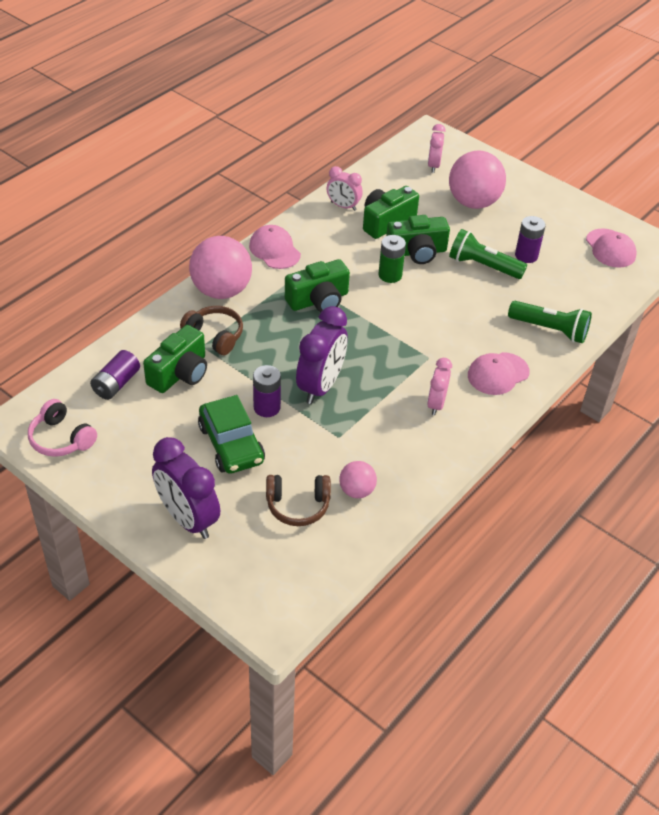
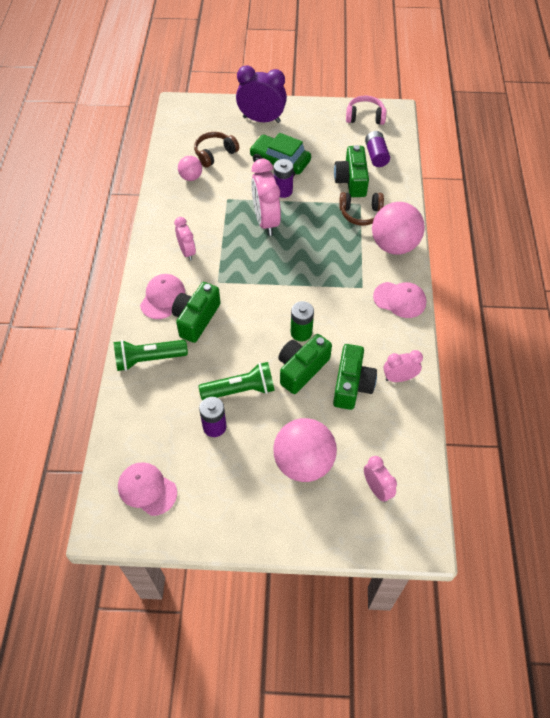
camera: 145 degrees right, 10 degrees up
(318, 300) = (328, 278): green camera -> green camera (196, 319)
(320, 386) = (266, 221): purple clock -> pink clock

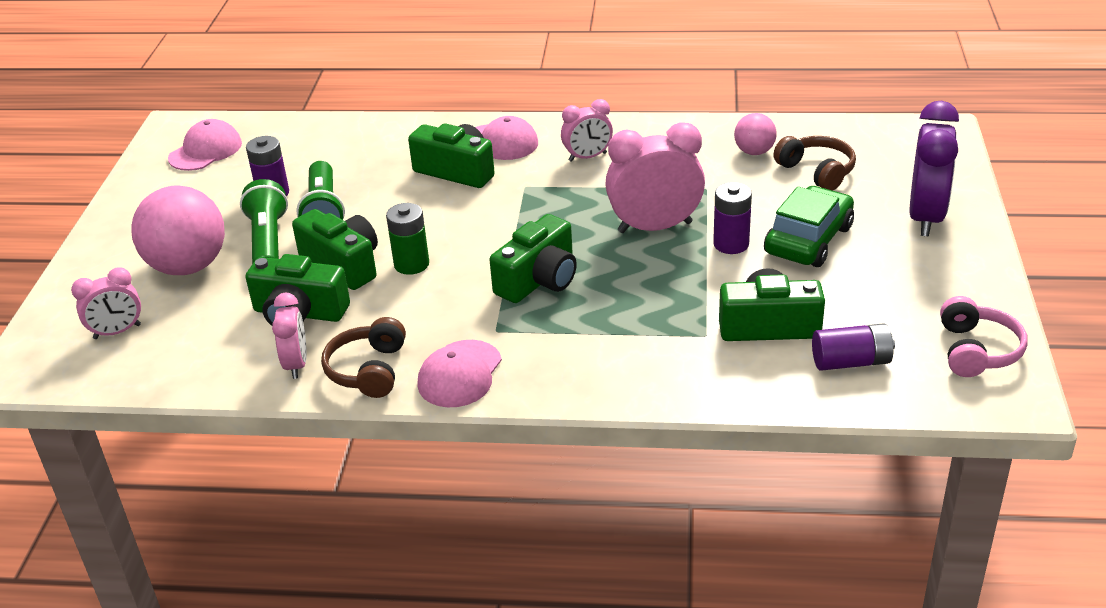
camera: 95 degrees right, 20 degrees down
(148, 359) = (395, 139): green flashlight -> green flashlight (268, 241)
(316, 270) = (539, 280): none -> green camera
(360, 213) = (677, 334): brown headphones -> brown headphones (368, 370)
(394, 245) = (593, 374): pink ball -> none

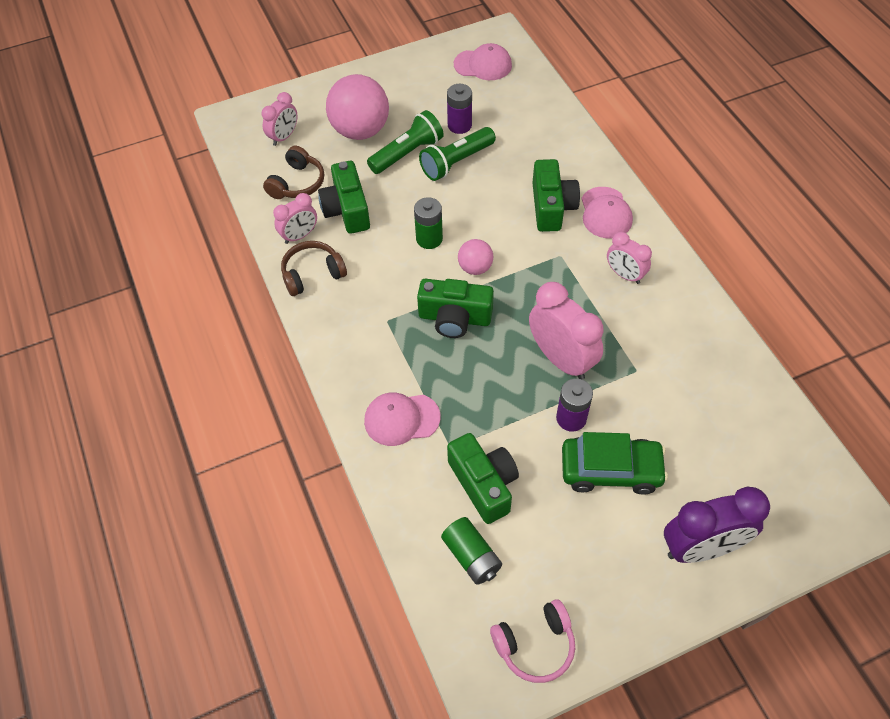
camera: 60 degrees right, 20 degrees up
(117, 332) = (284, 137): pink clock -> pink clock turned 90 degrees counterclockwise
(343, 265) = (407, 204): green camera -> none
(460, 374) = (333, 323): pink cap -> pink cap (401, 419)
(754, 152) = (712, 382): pink ball -> pink ball (475, 268)
(817, 171) = (715, 440): brown headphones -> brown headphones (297, 183)
(851, 362) = (471, 556): purple battery -> green battery

